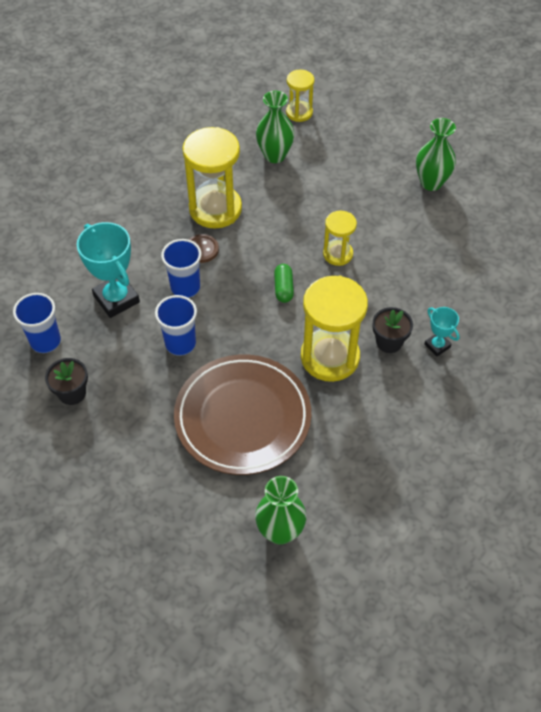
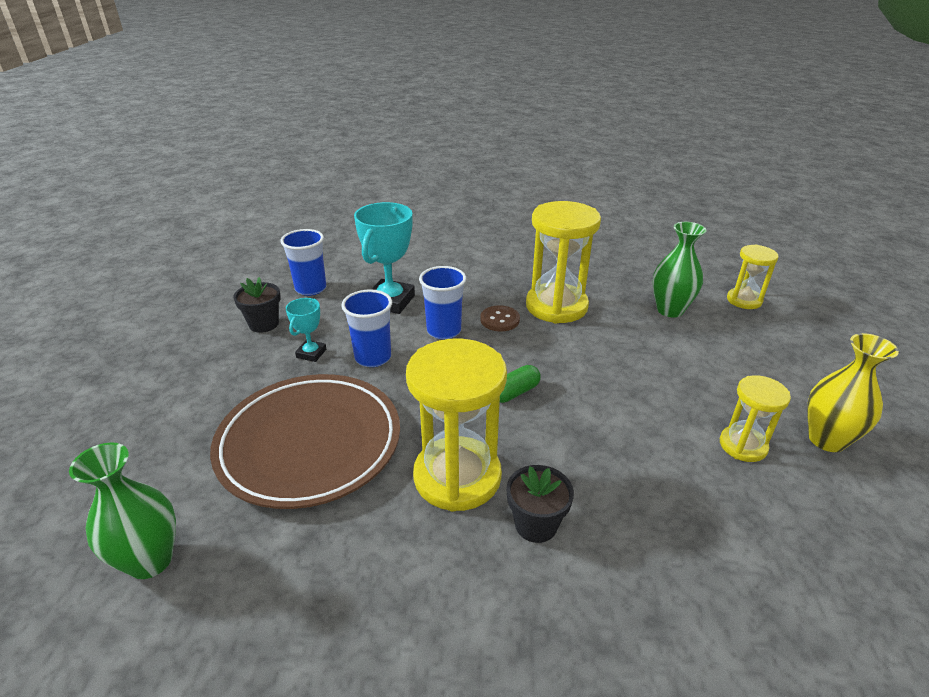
camera: 55 degrees right, 20 degrees down
(338, 254) = (611, 411): yellow hourglass -> yellow hourglass (743, 445)
(431, 183) = (826, 440): green vase -> yellow vase
(437, 346) = (585, 586): turquoise trophy -> turquoise trophy (311, 353)

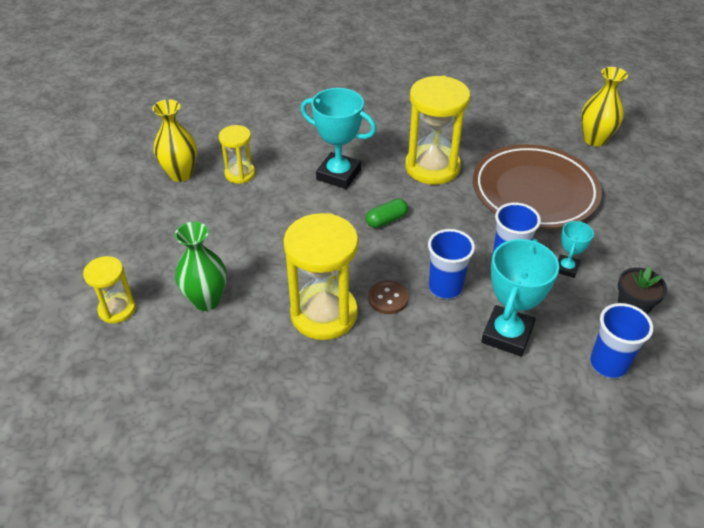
camera: 175 degrees left, 10 degrees up
(150, 560) = (594, 139): green vase -> yellow vase
(536, 524) = (388, 142): black flower pot -> none
(598, 453) = (338, 175): none -> turquoise trophy

